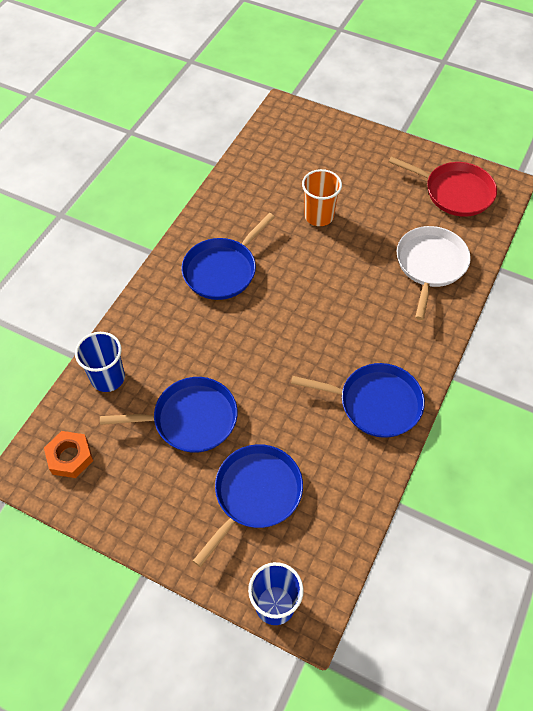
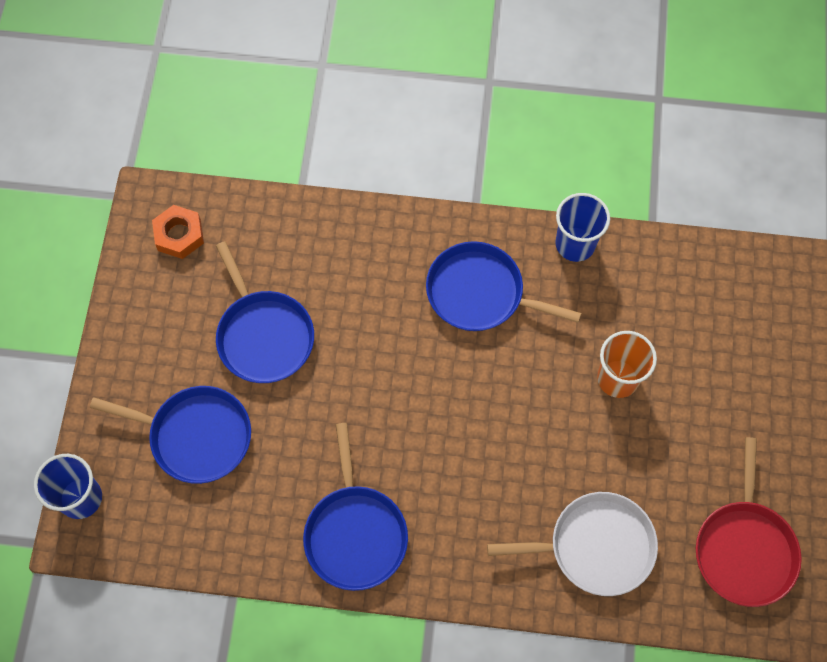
camera: 70 degrees right, 10 degrees up
(108, 378) = (285, 230): blue cup -> blue cup (575, 244)

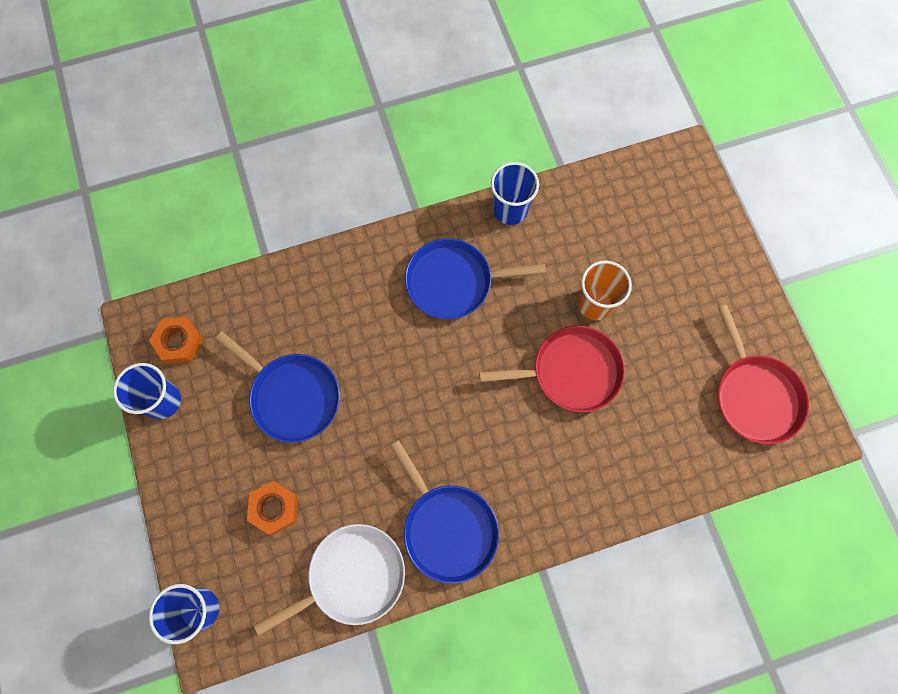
camera: 25 degrees left, 5 degrees up
(137, 285) = (162, 401): none -> blue cup
(195, 436) = (274, 508): blue pan -> orange nut
(557, 436) = (571, 372): none -> red pan
(595, 546) = (642, 447): white pan -> white pan (352, 577)

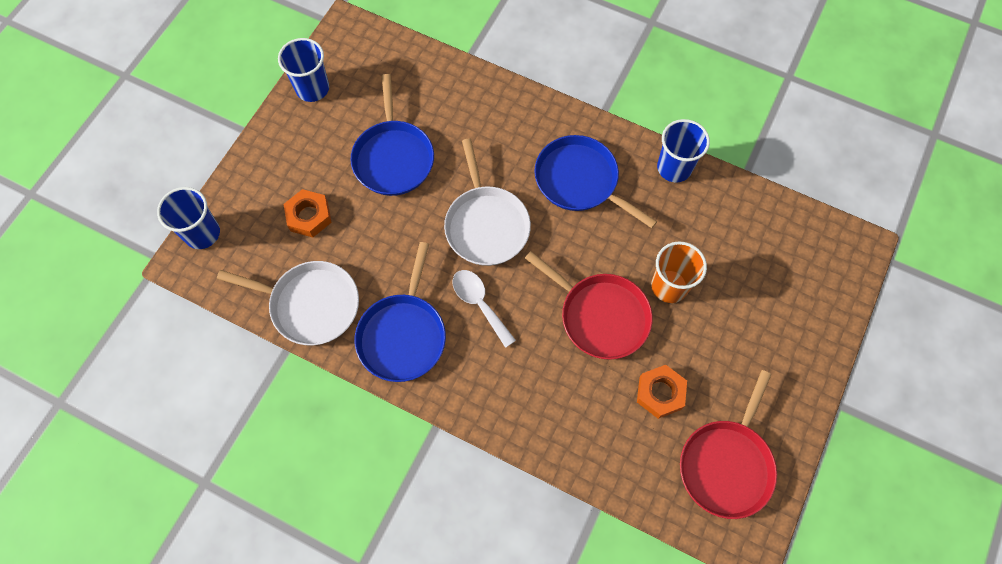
camera: 45 degrees right, 5 degrees down
(179, 342) = (359, 62): orange nut -> orange nut (660, 393)
(420, 382) = (486, 224): none -> white pan
(478, 447) = (479, 303): none -> white spoon

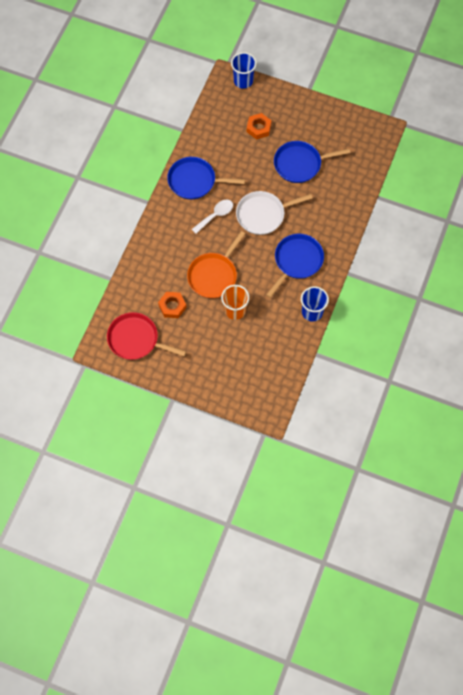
camera: 85 degrees right, 0 degrees up
(310, 305) = (207, 136): white pan -> none
(312, 88) = (340, 118): blue cup -> none
(600, 316) = (214, 275): red pan -> orange pan

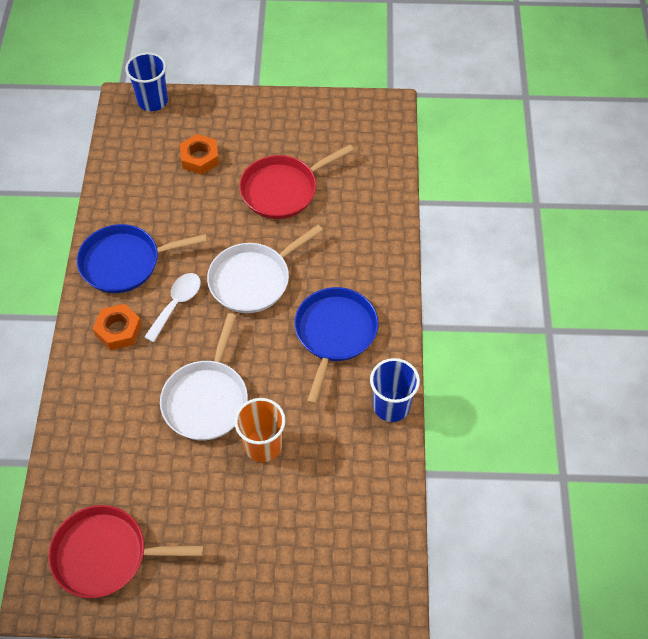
camera: 20 degrees left, 10 degrees down
(172, 306) = (152, 474): orange nut -> orange nut (118, 330)
(214, 275) = (207, 399): orange pan -> white pan
(300, 164) = (283, 189): blue pan -> red pan

